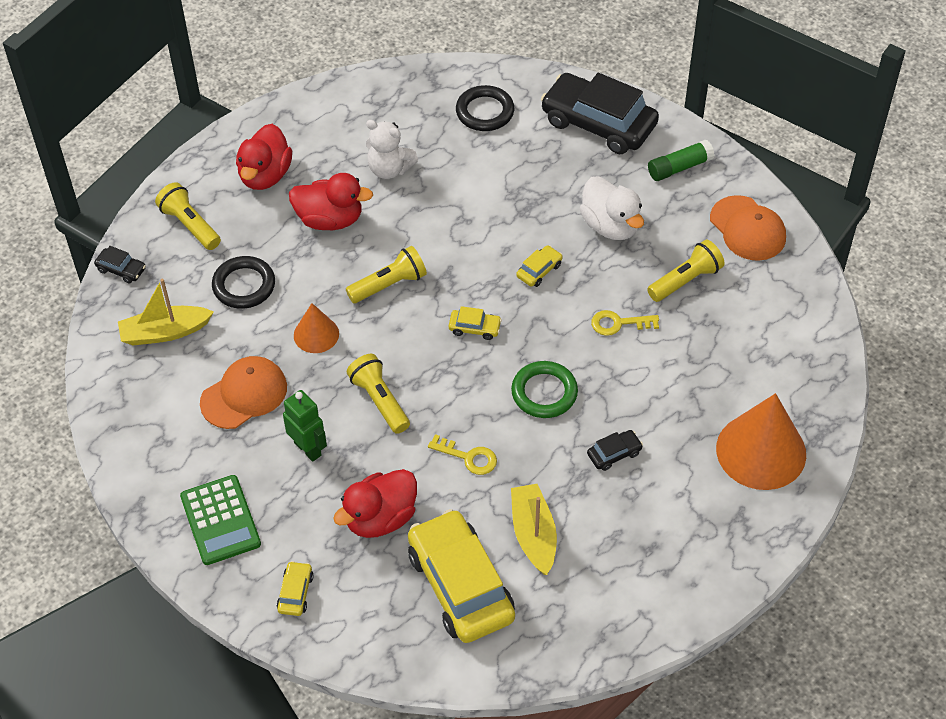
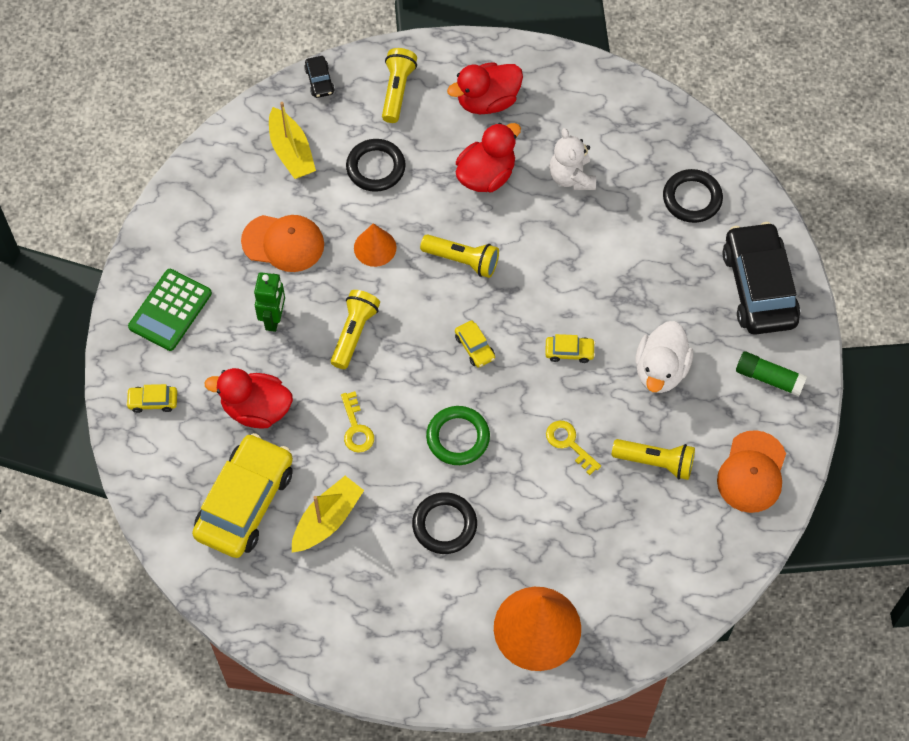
camera: 50 degrees right, 10 degrees up
(165, 332) = (291, 151): yellow boat -> yellow boat turned 150 degrees counterclockwise
(295, 592) = (153, 401): yellow car -> yellow car turned 150 degrees counterclockwise
(330, 219) = (486, 175): red duck -> red duck turned 105 degrees counterclockwise
(614, 454) = (444, 525): black car -> black ring

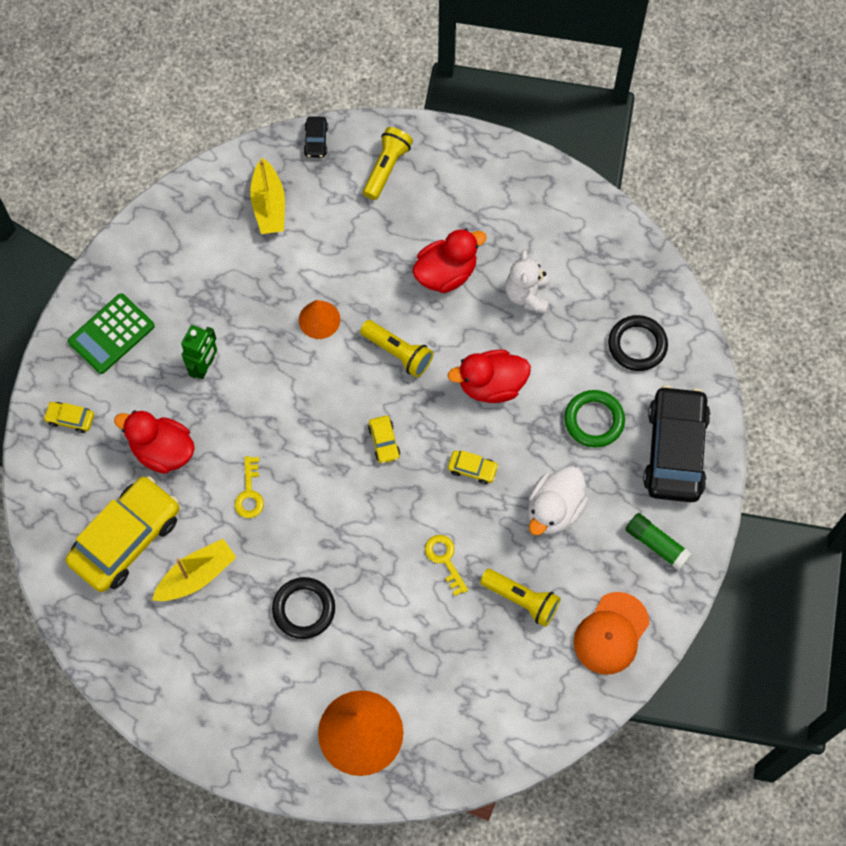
camera: 15 degrees right, 5 degrees up
(283, 243) = (235, 294): orange cap -> none
(354, 333) = (275, 399): yellow flashlight -> none
(375, 168) = (343, 240): black ring -> none
(458, 437) = (342, 527): green ring -> green ring (594, 420)
(487, 101) = (469, 199): red duck -> red duck (491, 385)

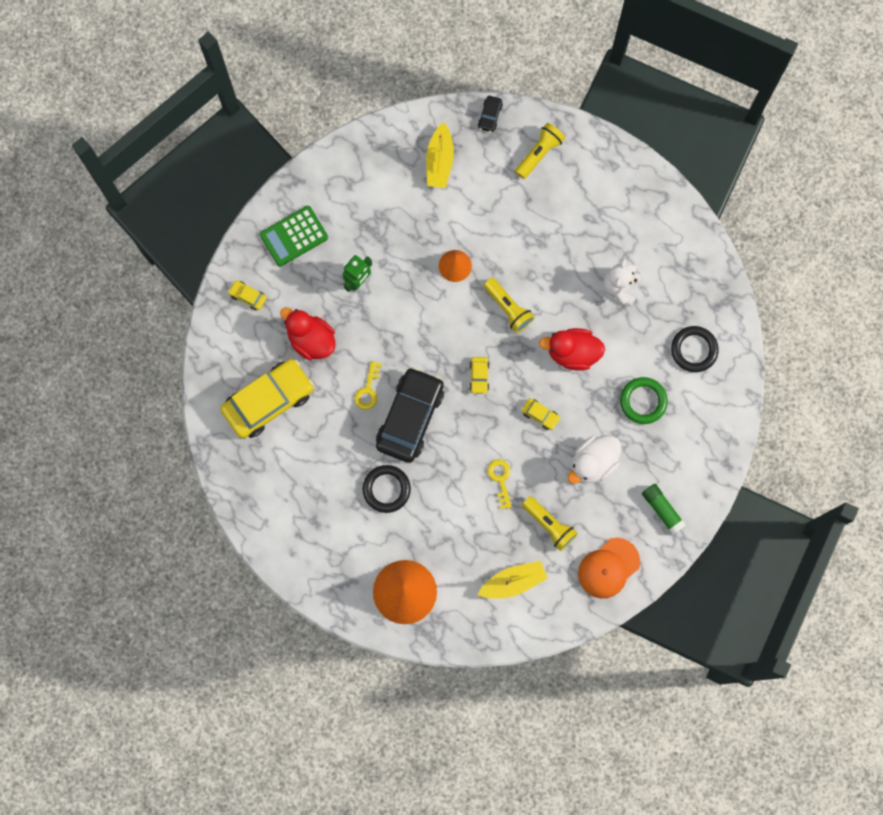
camera: 15 degrees right, 10 degrees up
(196, 575) = (314, 443): yellow boat -> yellow boat (513, 582)
(446, 273) = (562, 253): red duck -> none
(675, 450) = (698, 441): black car -> black car (410, 417)

